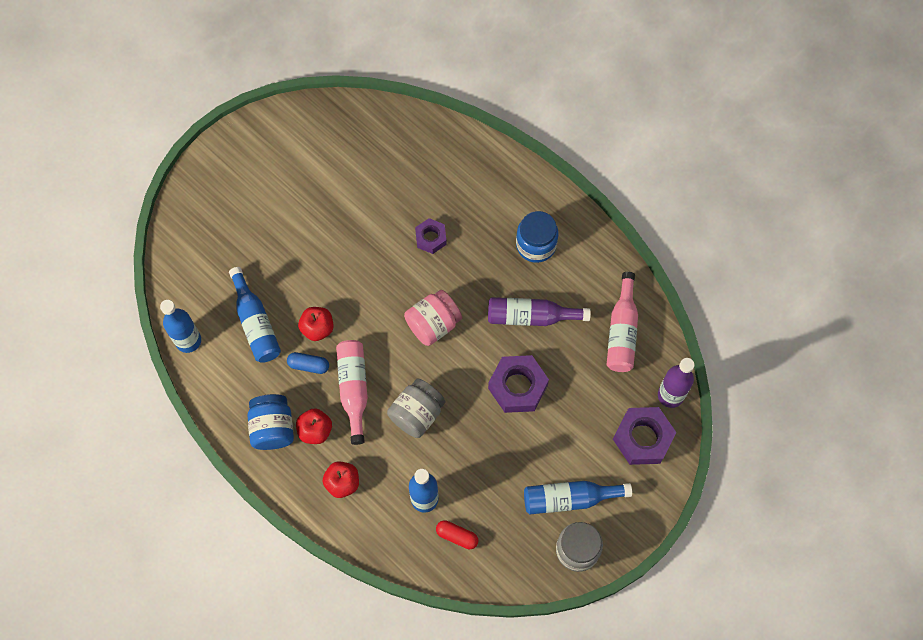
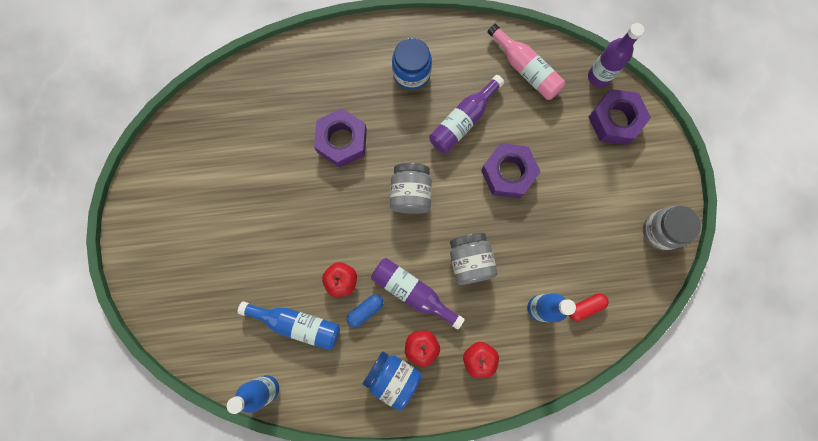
camera: 50 degrees left, 10 degrees up
(353, 389) = (412, 292): pink bottle -> purple bottle
(431, 238) = (342, 141): purple nut -> purple nut, size x1.68
(433, 324) = (410, 193): pink jar -> grey jar
(569, 499) = (620, 205): blue bottle -> none

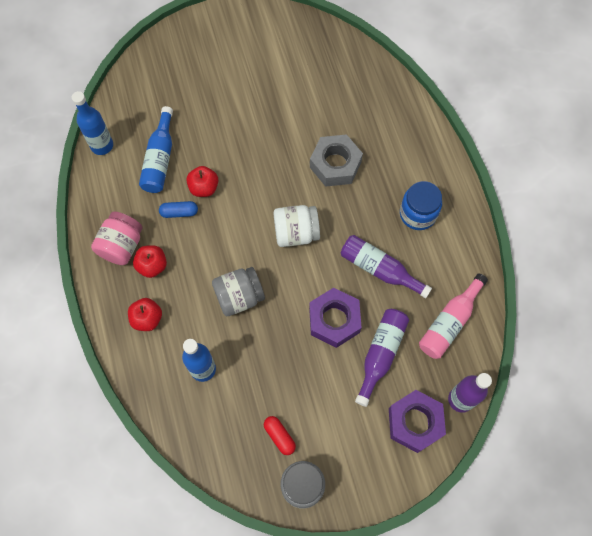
camera: 80 degrees right, 10 degrees down
(342, 141) = (335, 164): purple nut -> grey nut
(365, 310) = (179, 212): blue capsule -> blue capsule turned 45 degrees counterclockwise
(393, 377) = (121, 246): blue jar -> pink jar
(410, 193) = (296, 233): grey jar -> white jar
(412, 292) = (202, 250): purple bottle -> purple bottle (380, 354)
(585, 307) = (210, 415): red capsule -> red capsule (279, 436)

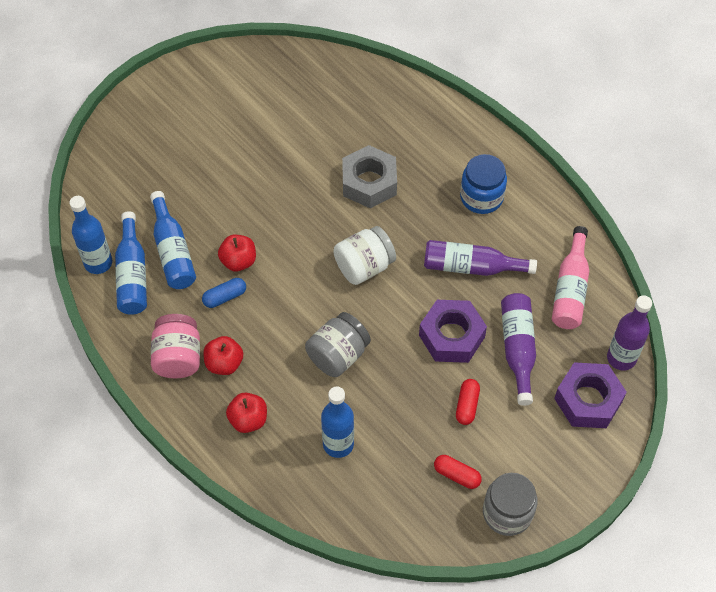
camera: 25 degrees left, 10 degrees down
(122, 165) = (132, 274): none -> blue bottle
(316, 383) = (467, 405): none -> red capsule

